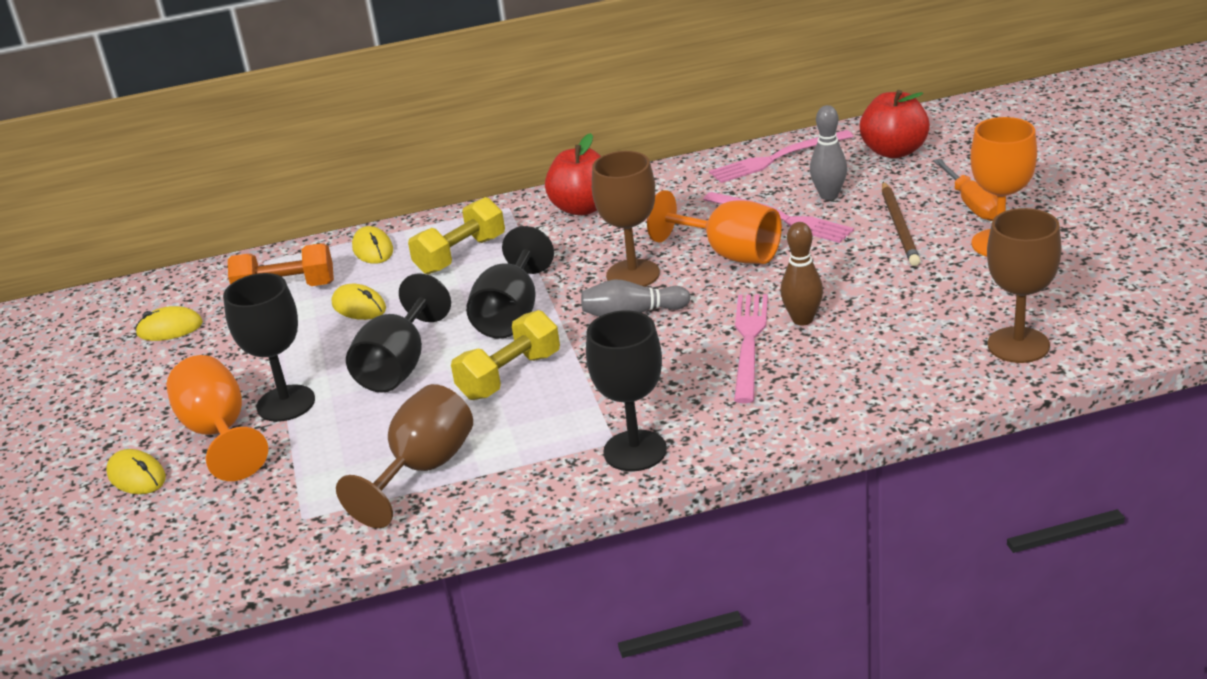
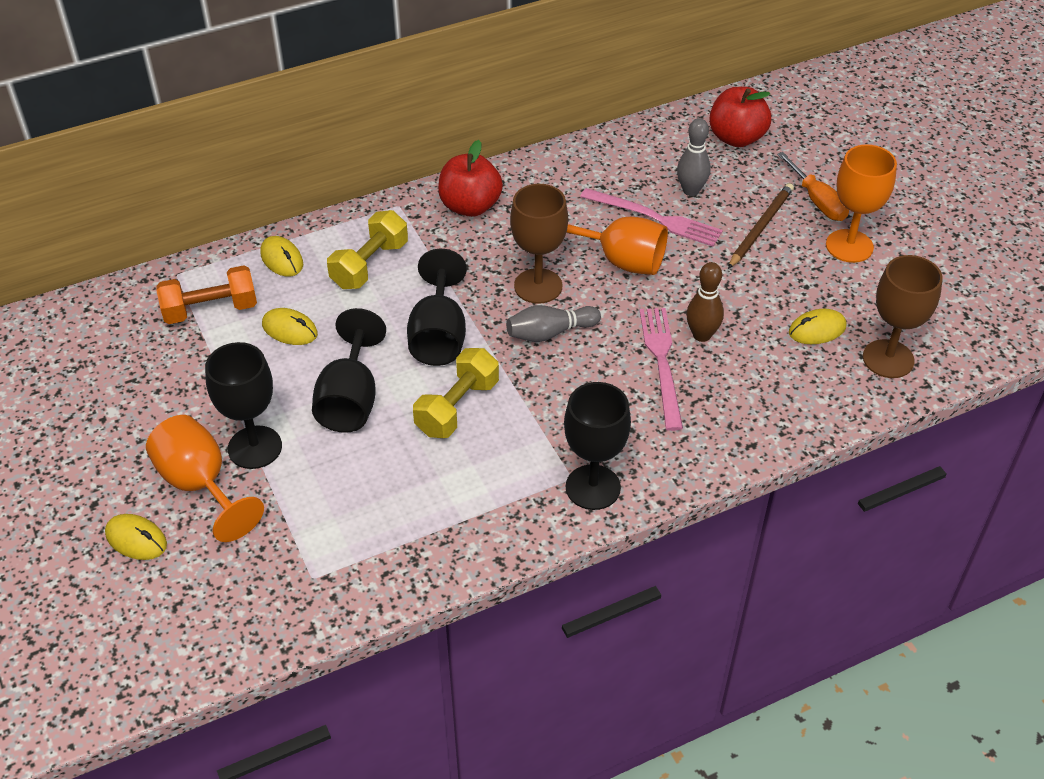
camera: 15 degrees left, 15 degrees up
(170, 329) = (108, 361): yellow mouse -> yellow mouse (817, 330)
(423, 469) = (408, 517): brown goblet -> none
(777, 158) = (634, 146): pink fork -> none
(899, 227) = (760, 227): brown pencil -> brown pencil turned 135 degrees counterclockwise

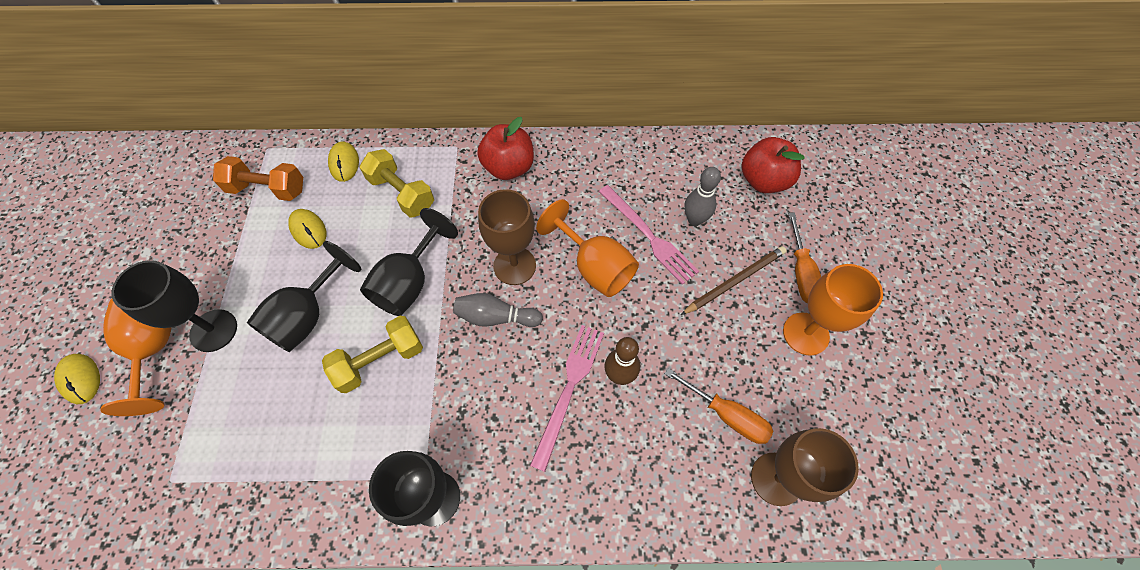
camera: 25 degrees right, 15 degrees up
(370, 265) = (402, 193): yellow dumbbell -> yellow dumbbell turned 75 degrees clockwise
(817, 330) = (726, 414): yellow mouse -> orange screwdriver

